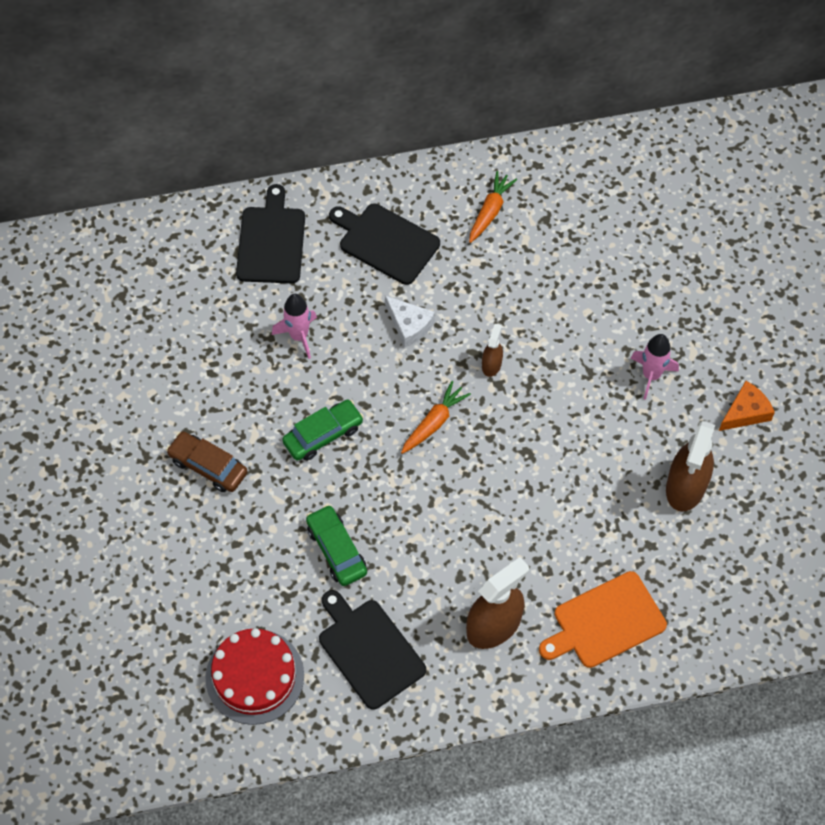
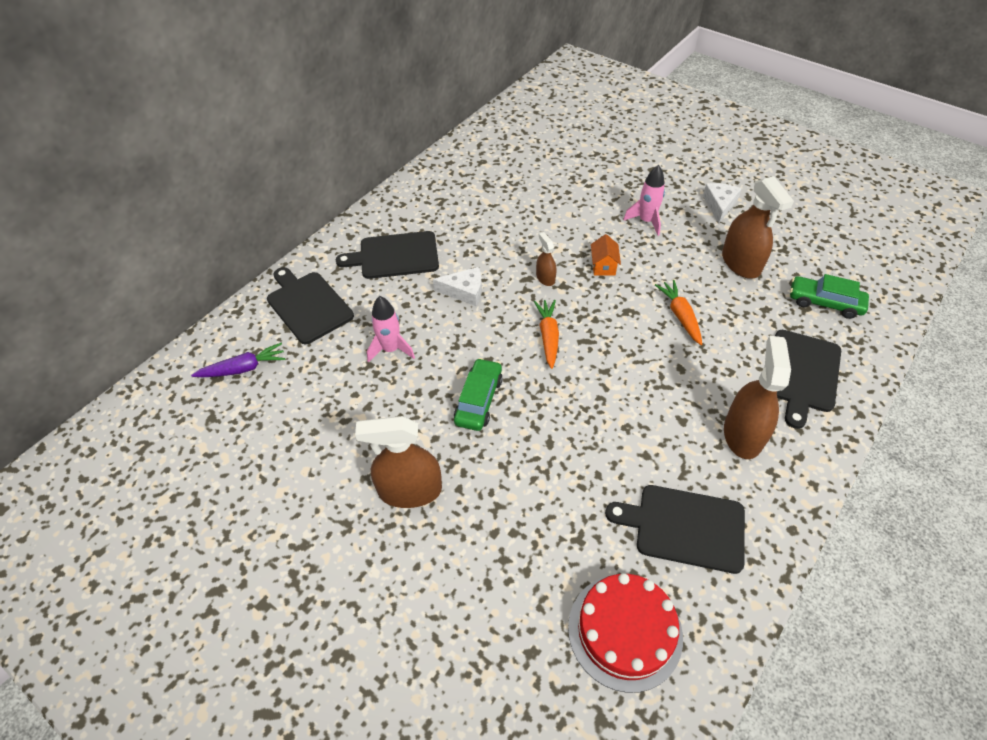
camera: 40 degrees left, 10 degrees down
(176, 267) = (243, 368): none -> purple carrot
(208, 466) = (410, 490): brown car -> brown spray bottle
(336, 550) = (577, 472): green car -> green car (824, 302)
(490, 211) = (447, 200): orange carrot -> orange carrot (680, 316)
(555, 392) = (603, 266): none -> orange house
(605, 622) = (802, 374): orange cutting board -> black cutting board
(745, 412) = (719, 205): orange cheese -> white cheese

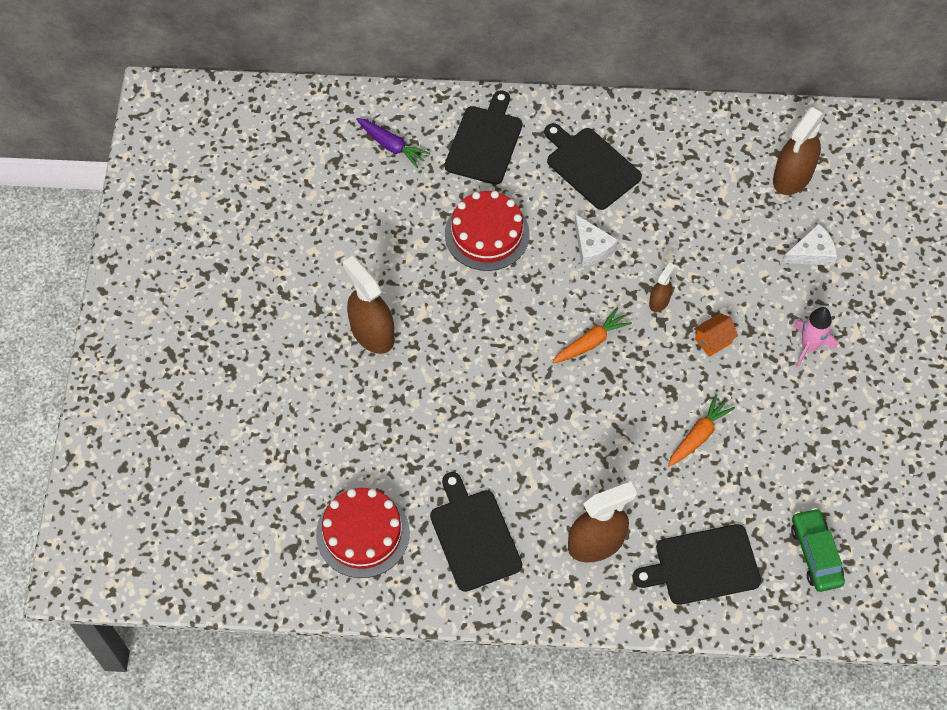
camera: 55 degrees right, 10 degrees up
(391, 349) = (487, 234): pink rocket -> red cake
(479, 400) = (485, 329): green car -> none
(719, 205) = (891, 402): white cheese -> white cheese (812, 253)
(741, 263) = (814, 458): brown spray bottle -> brown spray bottle (792, 176)

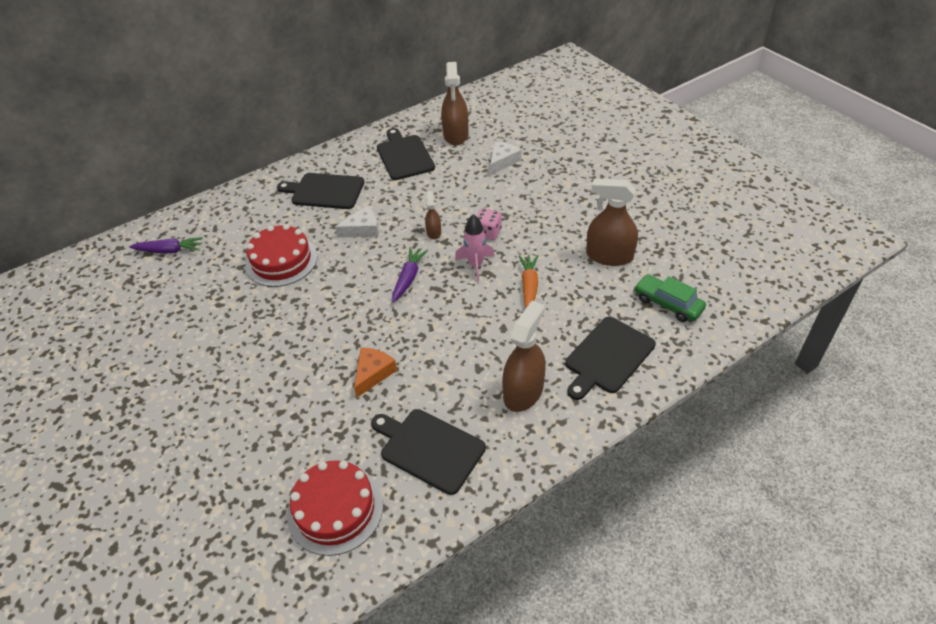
camera: 35 degrees left, 15 degrees down
(372, 332) = (237, 365): brown spray bottle -> brown spray bottle (609, 256)
(481, 427) = (373, 373): none -> orange cheese
(484, 142) = (239, 215): black cutting board -> black cutting board (404, 156)
(591, 247) = (362, 229): white cheese -> white cheese turned 45 degrees counterclockwise
(591, 342) = (408, 278): orange carrot -> purple carrot
(713, 341) = (488, 233): orange house -> pink dice
(809, 346) = (548, 204): pink rocket -> pink rocket (475, 265)

